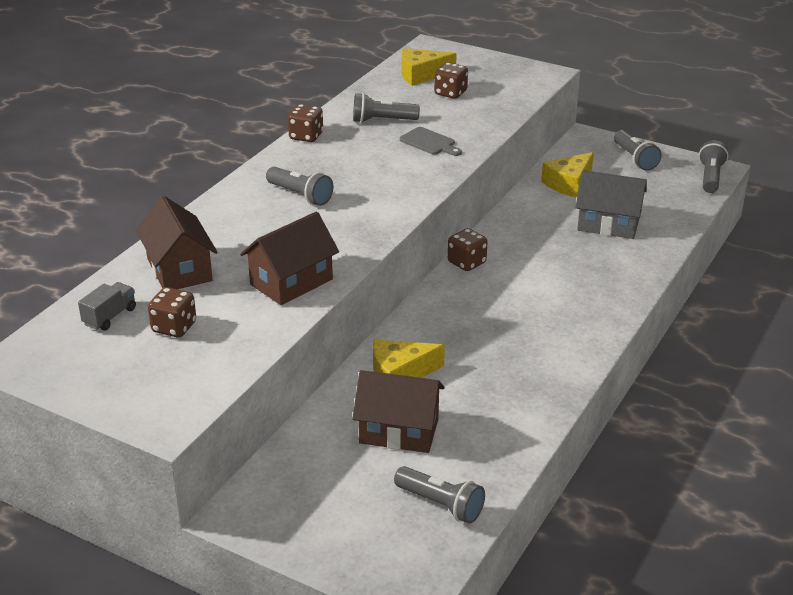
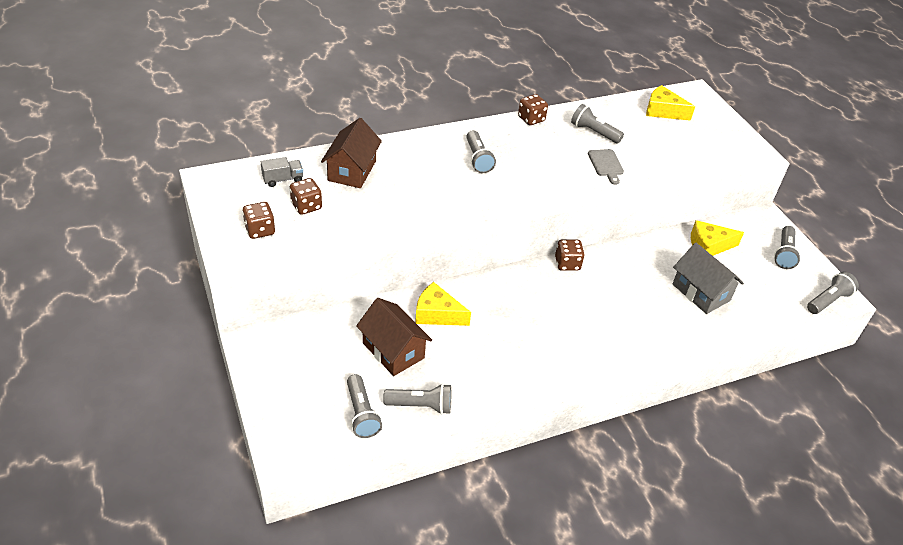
camera: 35 degrees right, 10 degrees up
(291, 282) = (402, 215): brown house -> none
(450, 93) = (666, 135): brown dice -> brown dice (260, 230)
(488, 461) = (420, 405): none -> grey flashlight

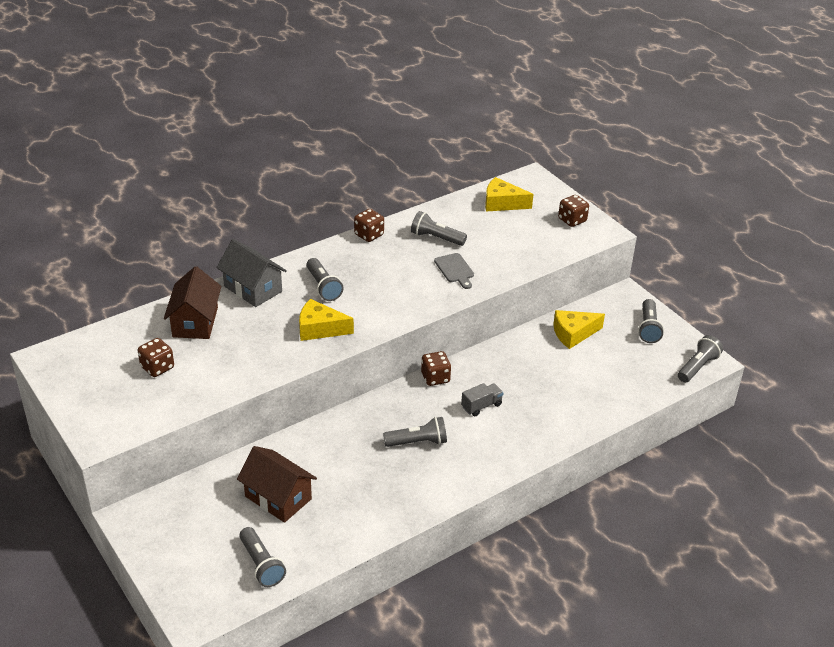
camera: 10 degrees left, 5 degrees down
(260, 230) = (115, 401): brown dice -> brown dice (572, 220)
(283, 179) = (125, 344): grey truck -> grey truck (481, 406)
(420, 405) = (319, 545): grey flashlight -> grey flashlight (417, 442)
(437, 314) = (314, 453): yellow cheese -> yellow cheese (320, 329)
(701, 292) = (573, 382): grey house -> grey house (253, 289)

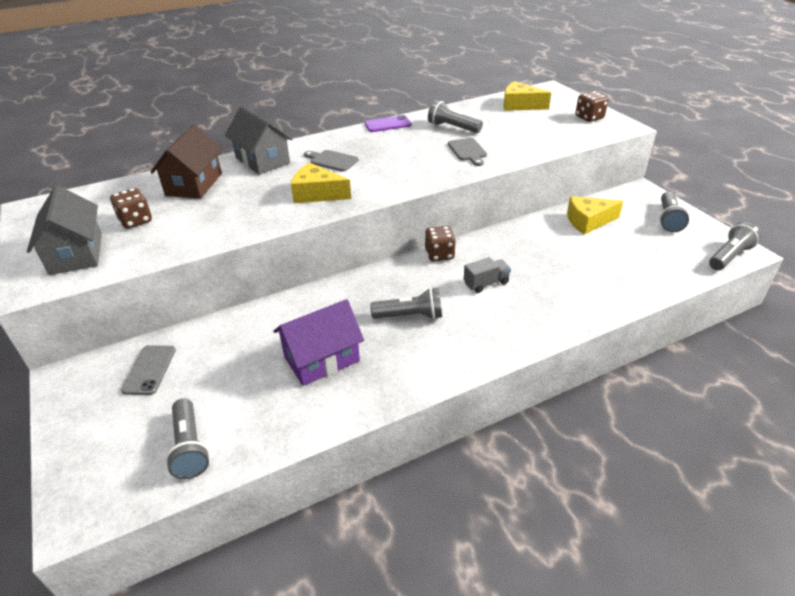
camera: 10 degrees right, 0 degrees up
(119, 405) = (76, 253): none -> grey house
(201, 505) = (149, 370): none -> grey phone
(278, 498) = (238, 366): brown house -> none
(323, 287) = (332, 160): grey flashlight -> grey cutting board
(348, 486) = (321, 359): none -> purple house
(369, 235) = (388, 124): brown dice -> purple phone

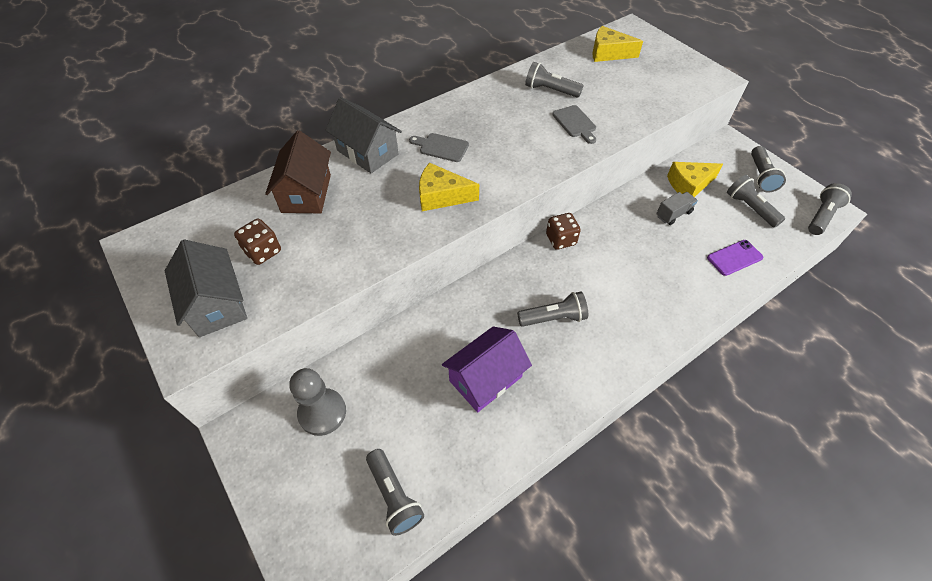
camera: 10 degrees left, 15 degrees up
(149, 370) = (322, 412): grey phone -> grey pawn
(388, 124) = (482, 90): purple phone -> purple phone (734, 258)
(486, 283) = (613, 270): grey truck -> grey truck (673, 214)
(589, 118) = (681, 67): brown dice -> none
(649, 244) = (750, 208): none -> grey flashlight

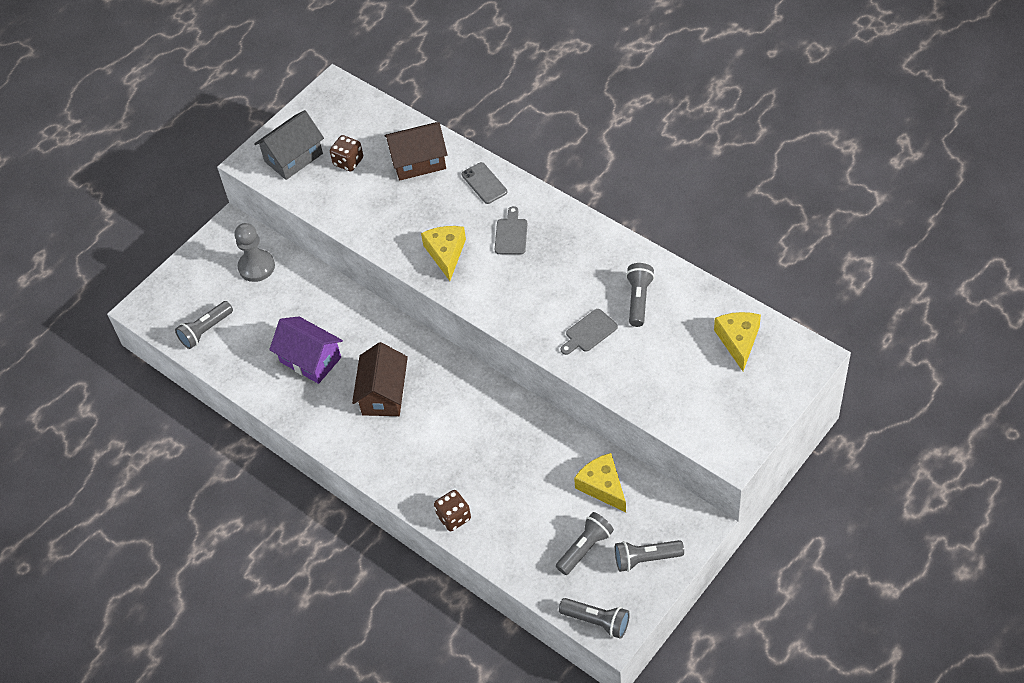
camera: 80 degrees right, 0 degrees up
(367, 152) = (484, 183): grey house -> grey phone
(553, 318) = (384, 394): grey flashlight -> brown house
(561, 240) = (479, 382): brown dice -> brown dice (454, 517)
(673, 214) = (549, 475): grey truck -> none
(734, 258) = (503, 535): purple phone -> none

